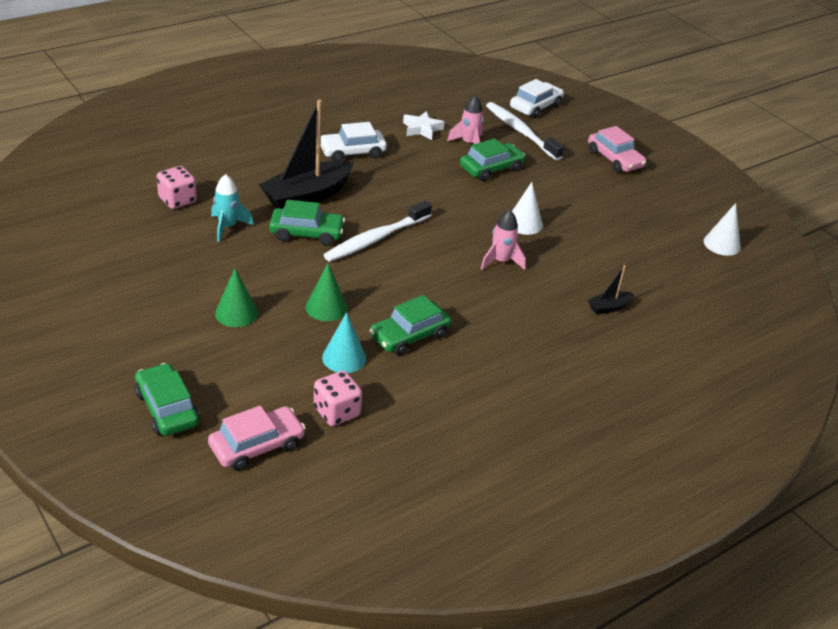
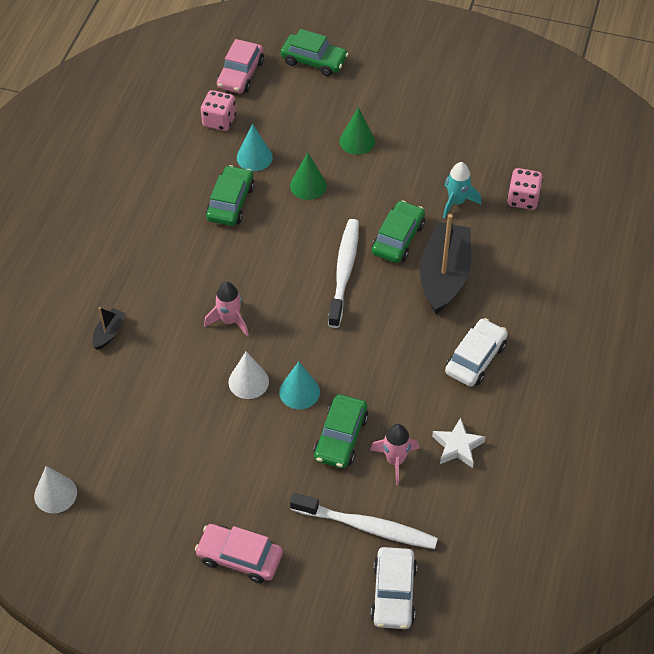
camera: 145 degrees right, 15 degrees up
(306, 233) = (398, 238): green car -> green car turned 150 degrees clockwise
(493, 200) = (299, 391): none -> turquoise cone

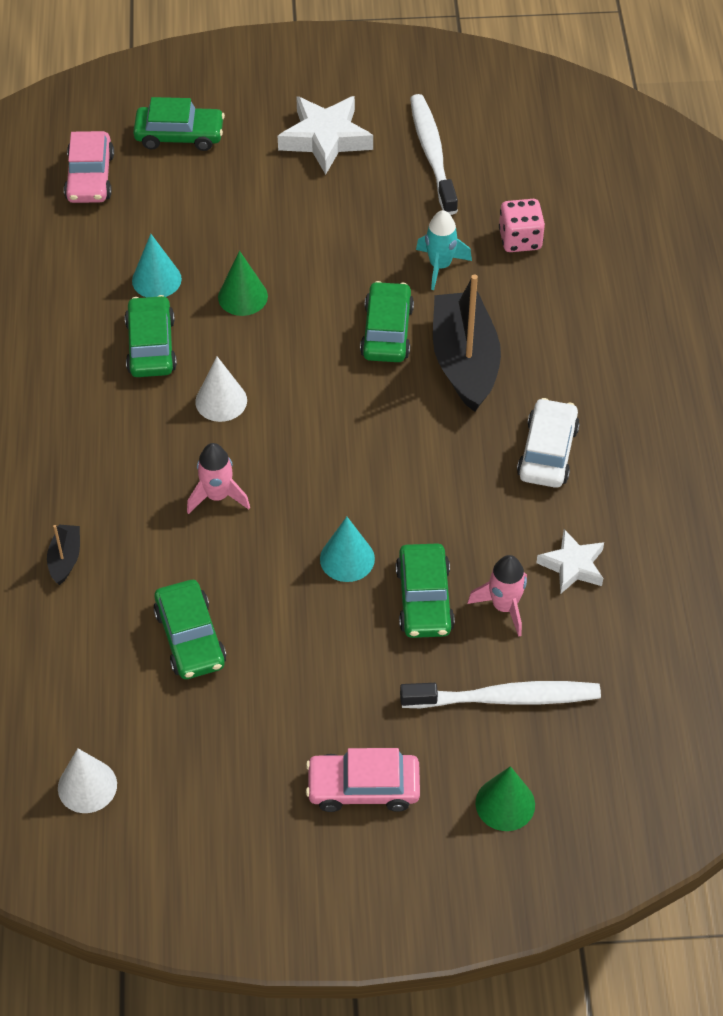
camera: 20 degrees left, 0 degrees up
(168, 413) = (190, 638): none -> green car
(219, 121) = (89, 245): pink dice -> none
(248, 381) = (276, 566): white cone -> white cone (221, 401)
(344, 271) = (337, 392): white toothbrush -> white toothbrush (432, 154)
(357, 141) = (281, 223): green cone -> green cone (505, 803)
(393, 593) = (573, 768): white car -> none
(414, 89) = (325, 139): none -> white star

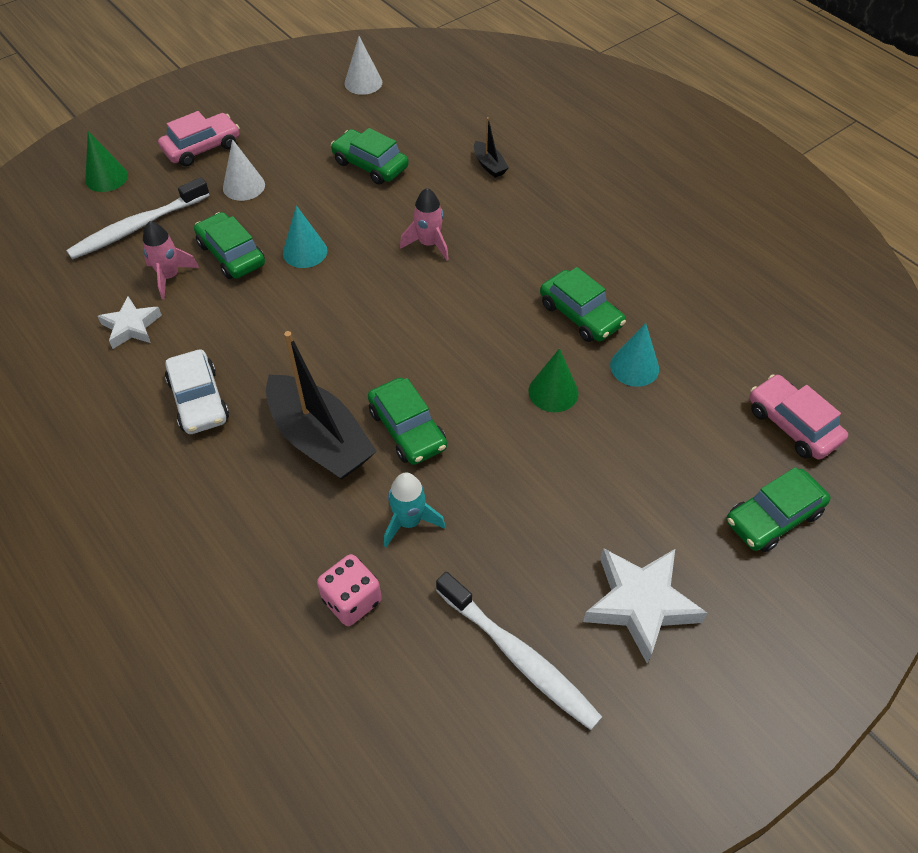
camera: 145 degrees right, 0 degrees up
(221, 401) = (488, 304): white cone -> white cone (244, 186)

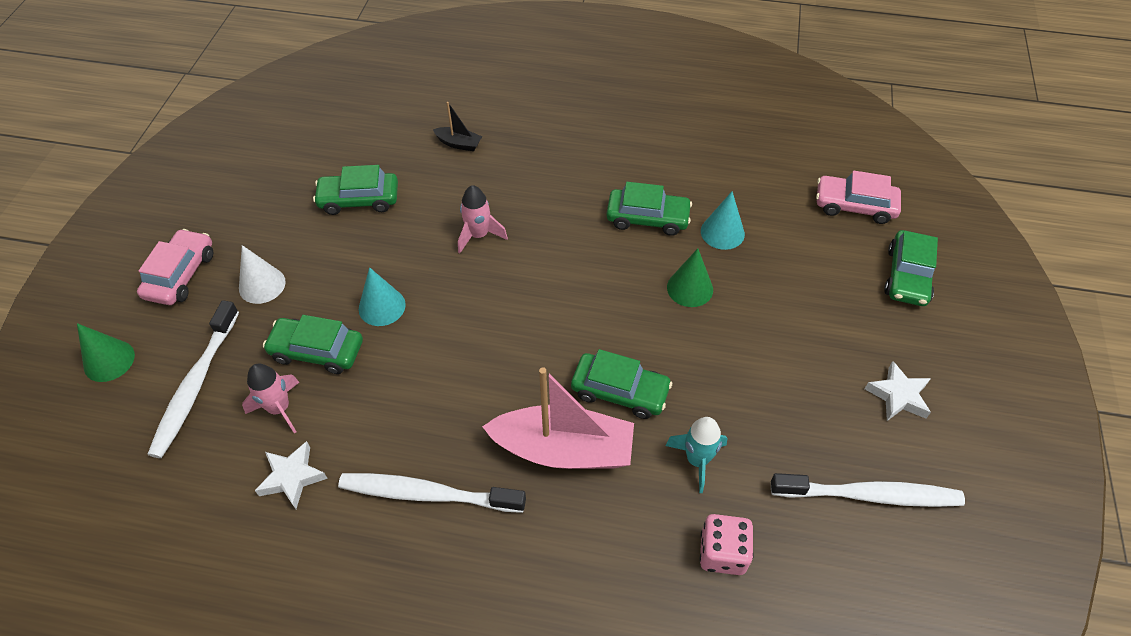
camera: 40 degrees left, 0 degrees up
(199, 400) = (427, 494): white car -> white toothbrush
(320, 439) = (563, 450): black boat -> pink boat
(363, 82) = (276, 133): white cone -> none
(640, 604) = (898, 396): white star -> white star, size x0.62

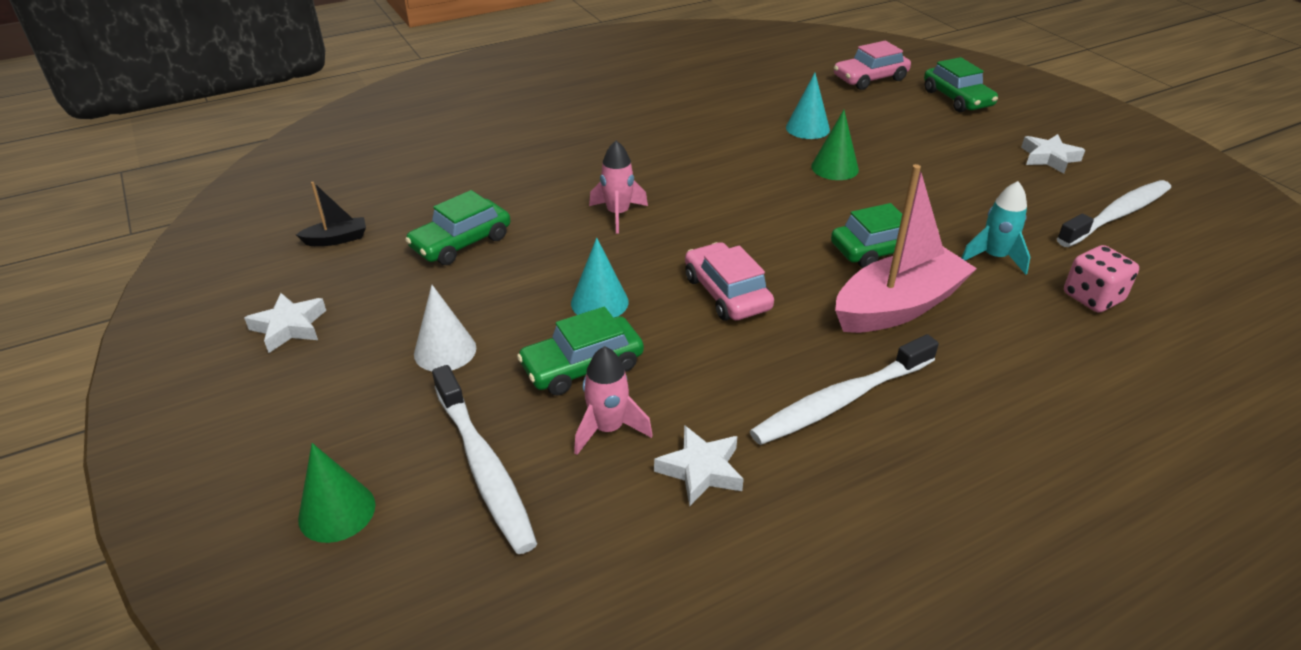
camera: 40 degrees left, 15 degrees down
(180, 275) = (329, 392): pink car -> pink car (726, 293)
(208, 210) = (289, 327): none -> white star
(459, 144) = (507, 166): black boat -> black boat (337, 239)
(647, 218) = (741, 144): green car -> none

